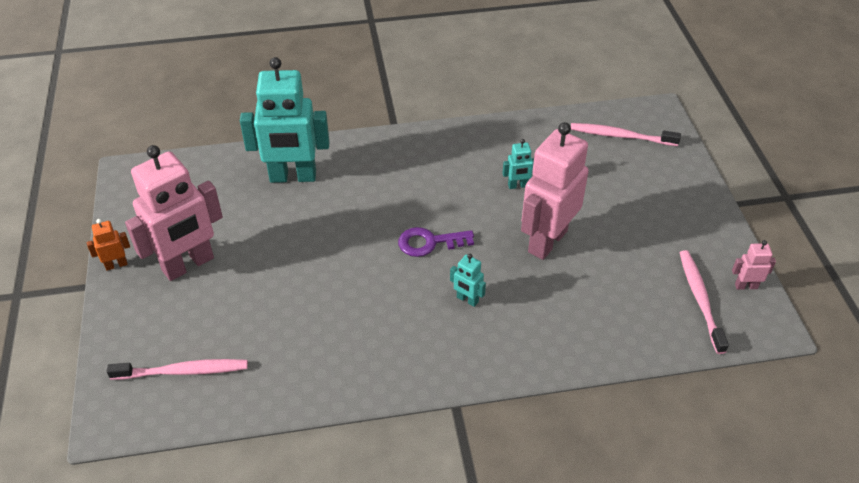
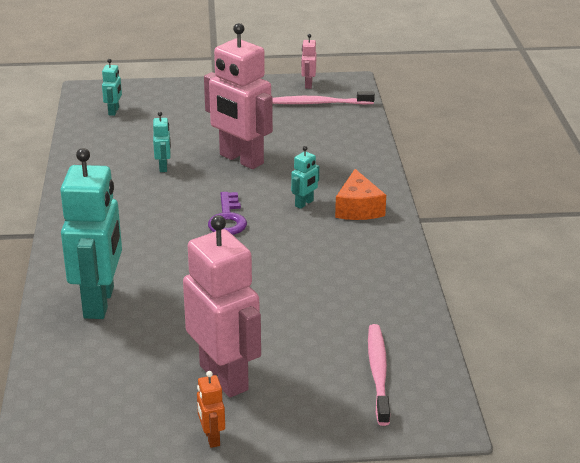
camera: 85 degrees left, 15 degrees down
(464, 346) = (358, 208): none -> orange cheese
(620, 136) = (114, 111): pink toothbrush -> turquoise robot

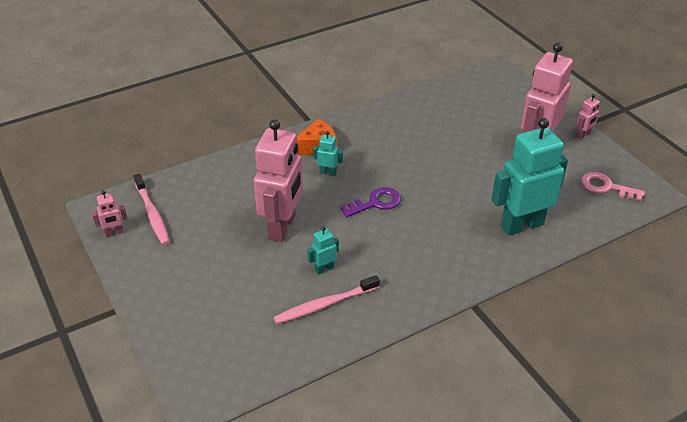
camera: 115 degrees left, 10 degrees up
(92, 403) = (606, 187): none -> pink key
(114, 111) = (237, 353): turquoise robot -> none
(211, 438) = (583, 135): orange robot -> pink robot
(378, 373) = (480, 97): pink toothbrush -> pink toothbrush (324, 305)

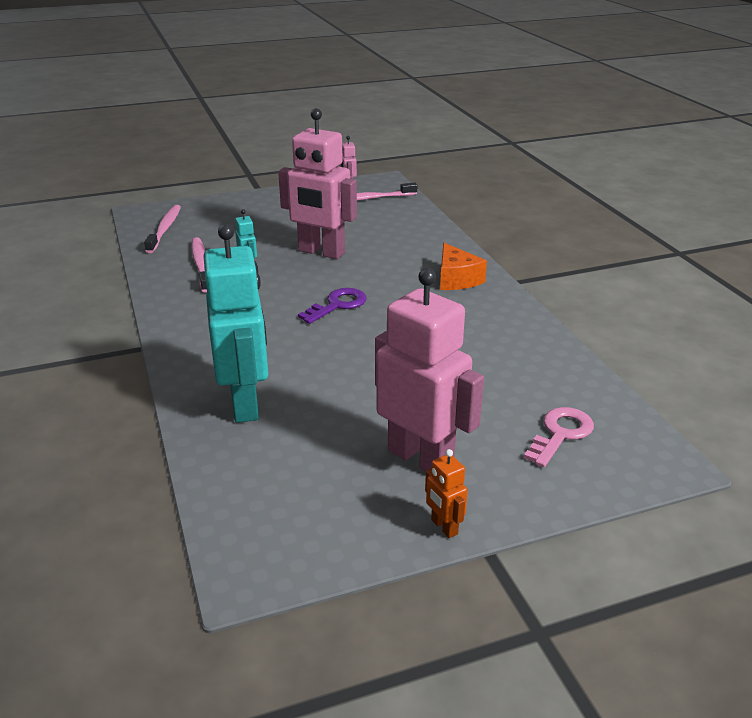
camera: 100 degrees right, 10 degrees down
(244, 360) = (165, 229): none -> pink toothbrush
(328, 172) = (403, 282): turquoise robot -> none
(376, 203) = (337, 305): purple key -> purple key turned 120 degrees counterclockwise
(583, 135) = (444, 527): pink robot -> orange robot
(606, 187) = (289, 513): pink key -> pink key (560, 434)

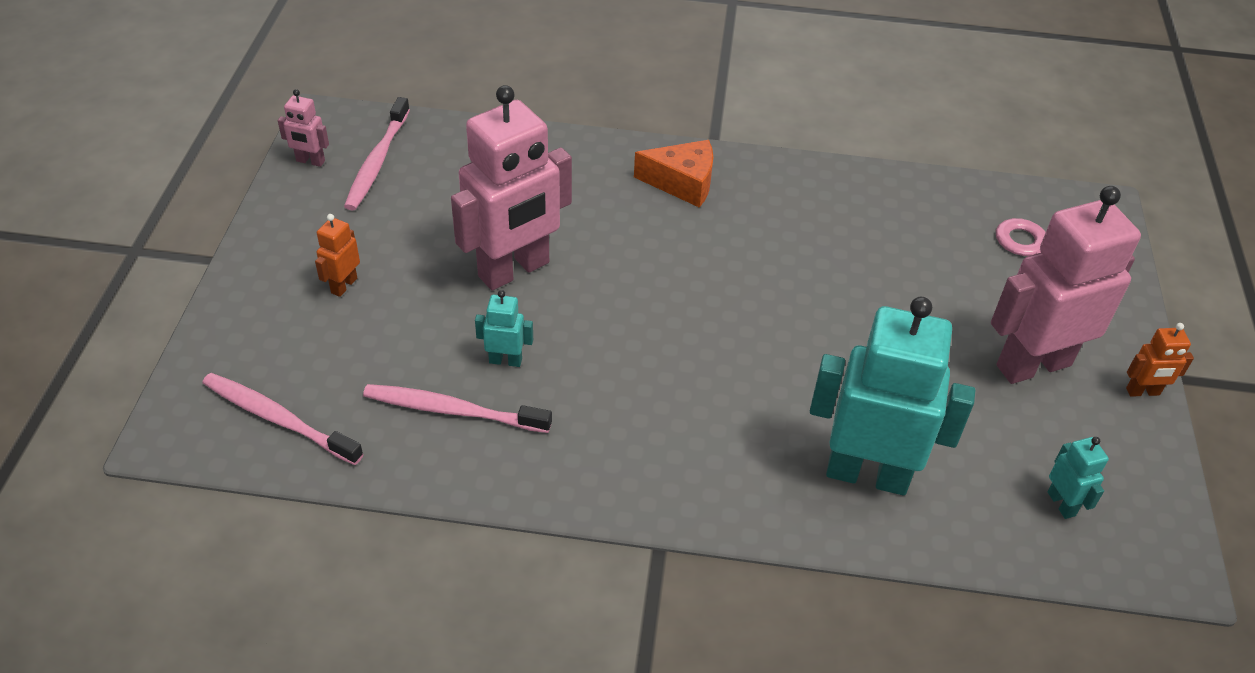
camera: 65 degrees left, 15 degrees up
(267, 217) = (343, 285): none -> orange robot
(276, 499) = (1061, 504): none -> turquoise robot
(337, 305) = (678, 309): purple key -> none

